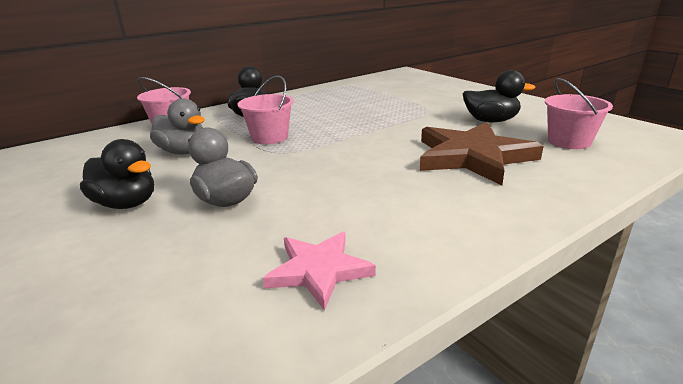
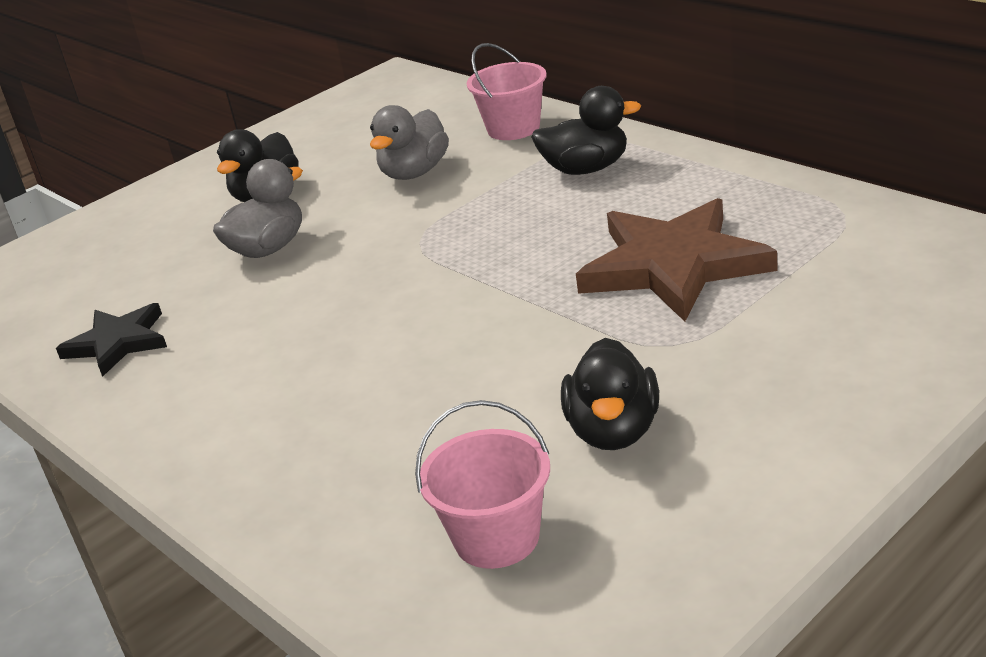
camera: 85 degrees right, 5 degrees up
(269, 137) = (478, 216): pink bucket -> none
(318, 270) = (118, 342): pink star -> black star
(473, 156) = (409, 418): brown star -> brown star (674, 265)

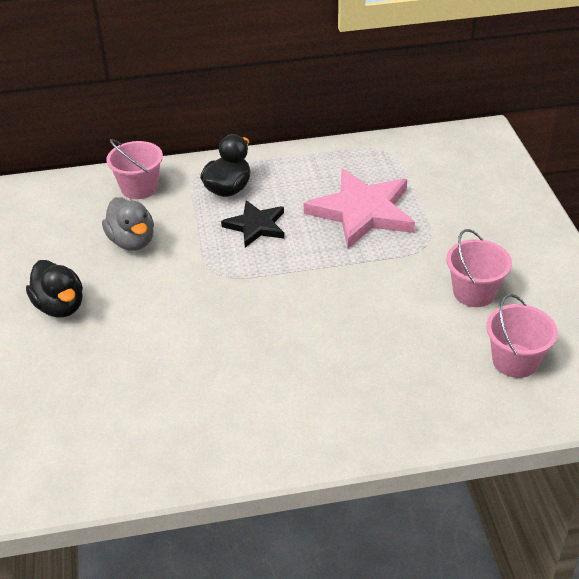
camera: 60 degrees left, 10 degrees up
(118, 342) = (158, 434): black star -> black star (256, 226)
(268, 248) = (134, 331): grey duck -> none
(614, 431) = (474, 292): black duck -> pink bucket
(674, 265) = (362, 212): brown star -> pink star

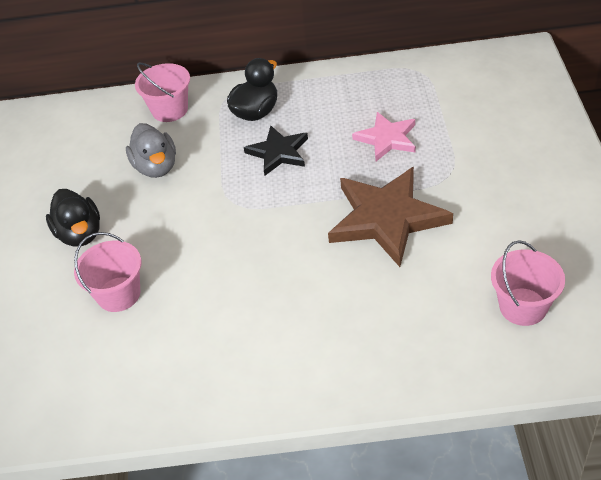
camera: 10 degrees right, 5 degrees up
(362, 212) = (387, 138): pink star -> pink star, size x0.58
(372, 284) = (387, 218): none -> brown star
(474, 292) = (490, 230): pink bucket -> pink bucket (118, 294)

